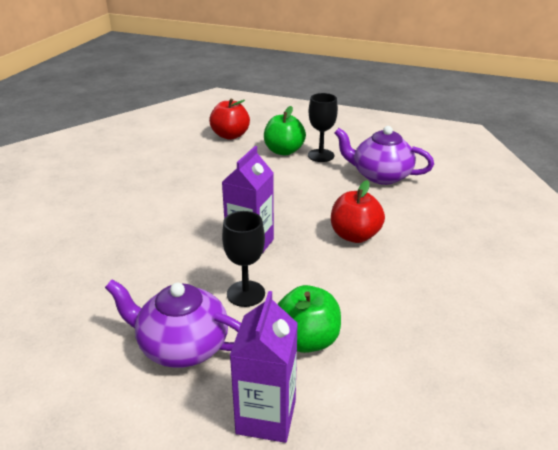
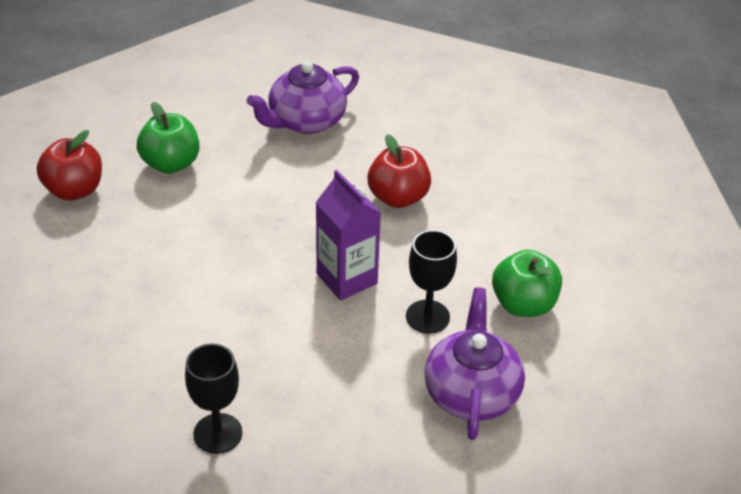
camera: 60 degrees left, 10 degrees up
(182, 346) = (471, 392): purple teapot -> purple teapot turned 135 degrees clockwise
(266, 417) = (594, 370): purple carton -> none
(321, 155) = (214, 140): black goblet -> black goblet (218, 433)

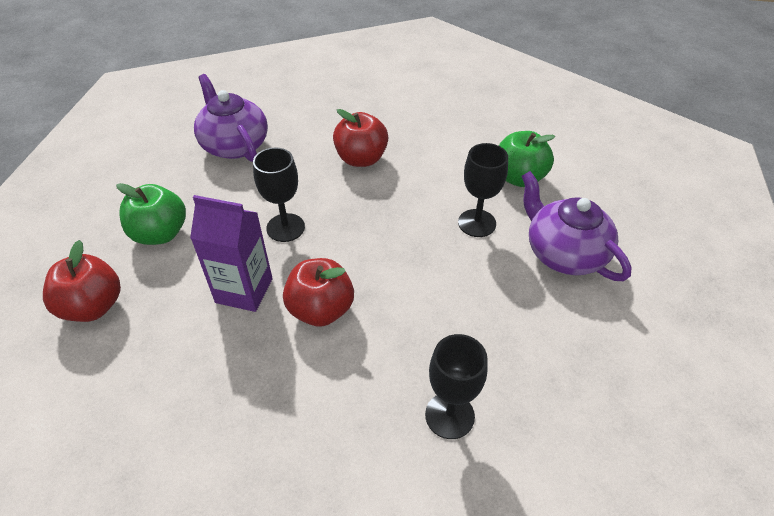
camera: 40 degrees left, 5 degrees up
(218, 297) = (321, 310): none -> red apple
(265, 217) = (285, 227): none -> black goblet
(306, 121) = (234, 145): purple teapot -> purple teapot turned 135 degrees clockwise
(347, 279) = (395, 233): purple carton -> purple carton (244, 290)

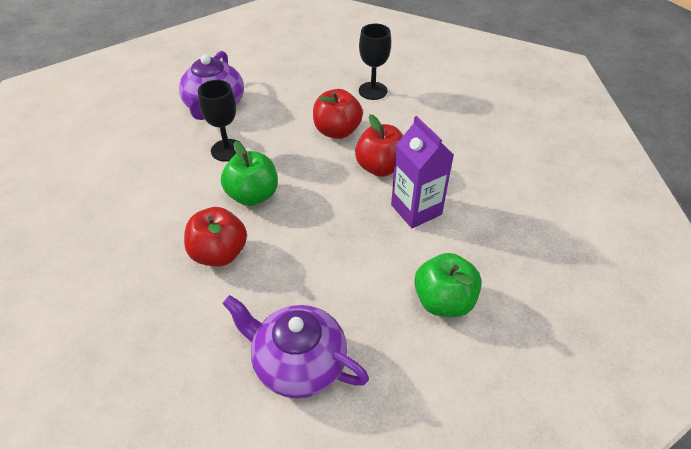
camera: 135 degrees left, 0 degrees up
(93, 306) = (530, 270): red apple -> red apple (337, 131)
(234, 145) = (298, 363): purple teapot -> purple teapot turned 105 degrees clockwise
(285, 227) = (345, 235): black goblet -> none
(519, 178) = (153, 156): green apple -> green apple (253, 195)

